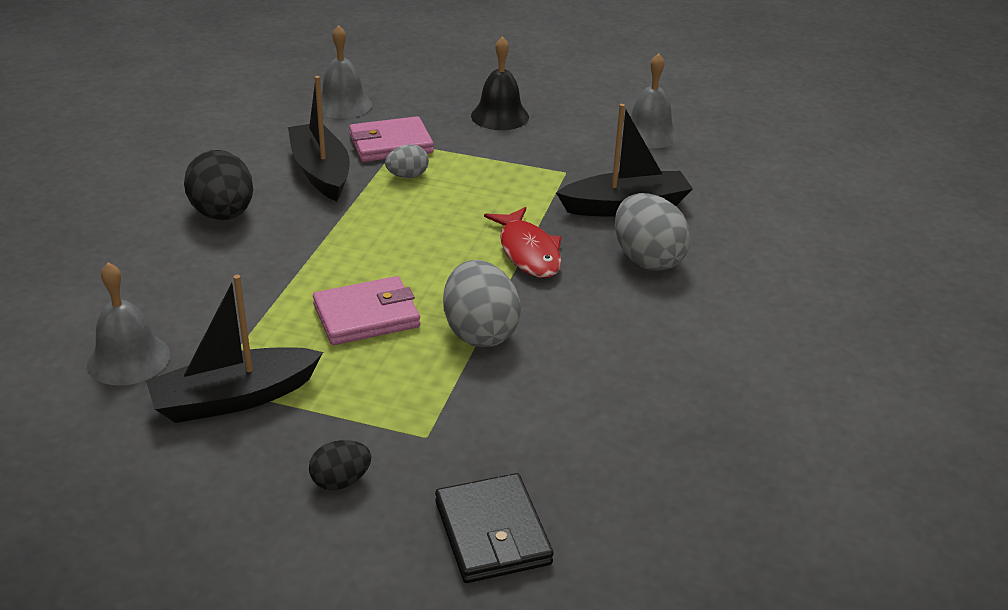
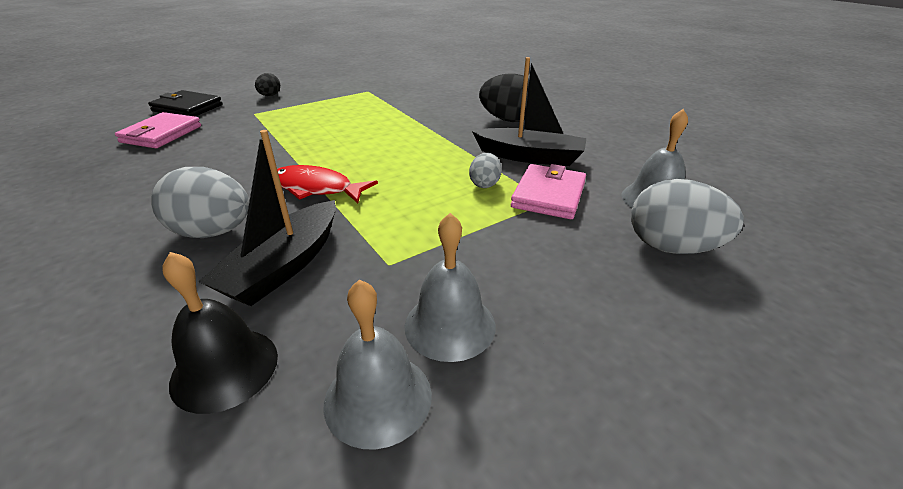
camera: 130 degrees right, 0 degrees up
(128, 359) = (410, 84): grey bell -> grey bell (450, 325)
(234, 398) = (351, 92): black boat -> none
(366, 316) = (352, 125): pink wallet -> pink wallet (161, 134)
(480, 332) = (283, 145): grey egg -> grey egg (671, 247)
(500, 116) = (555, 281): black bell -> black bell (225, 368)

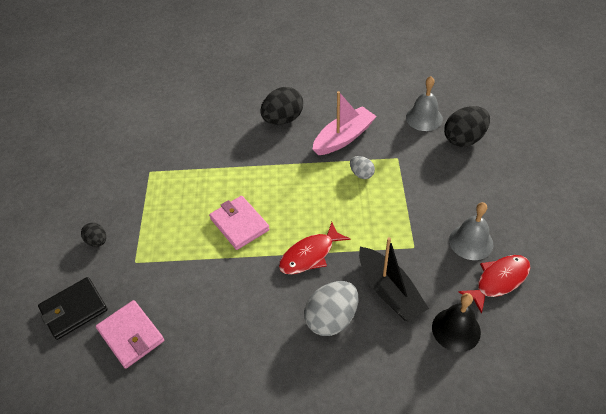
camera: 55 degrees left, 15 degrees up
(378, 398) = (498, 281): grey bell -> red fish
(530, 157) = (344, 138): black boat -> pink boat
(548, 195) = (392, 154): pink wallet -> pink wallet (239, 224)
(671, 247) = (464, 139): grey egg -> black egg

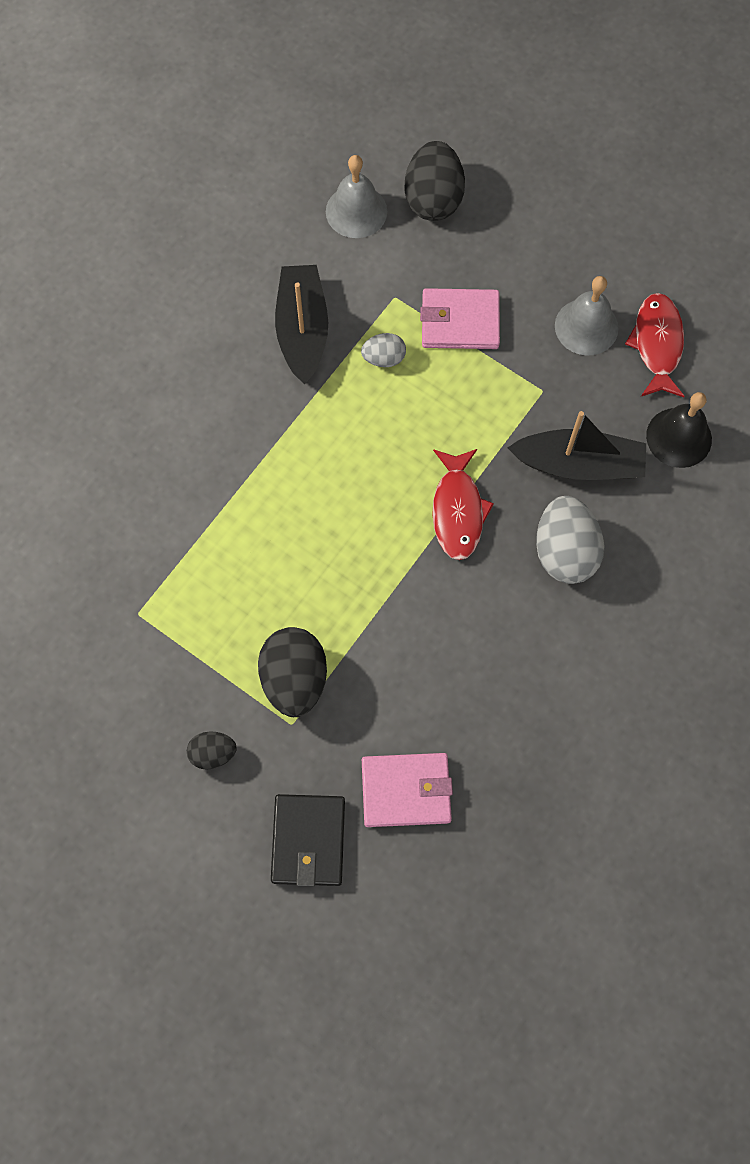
camera: 55 degrees left, 20 degrees up
(239, 224) = (339, 559): pink wallet -> pink wallet (460, 322)
(283, 119) = (196, 378): black egg -> black egg (294, 679)
(344, 138) = (302, 330): pink boat -> black boat

